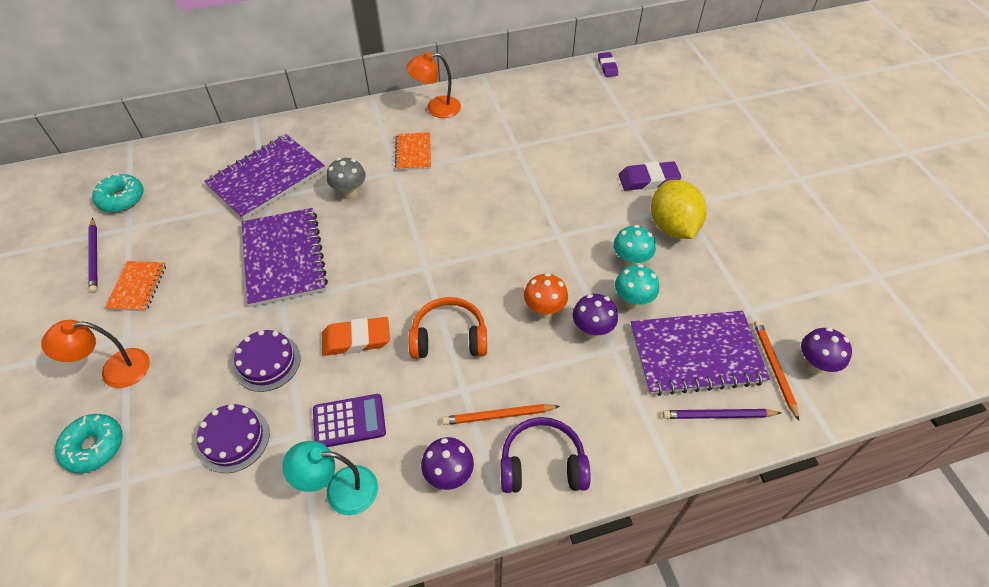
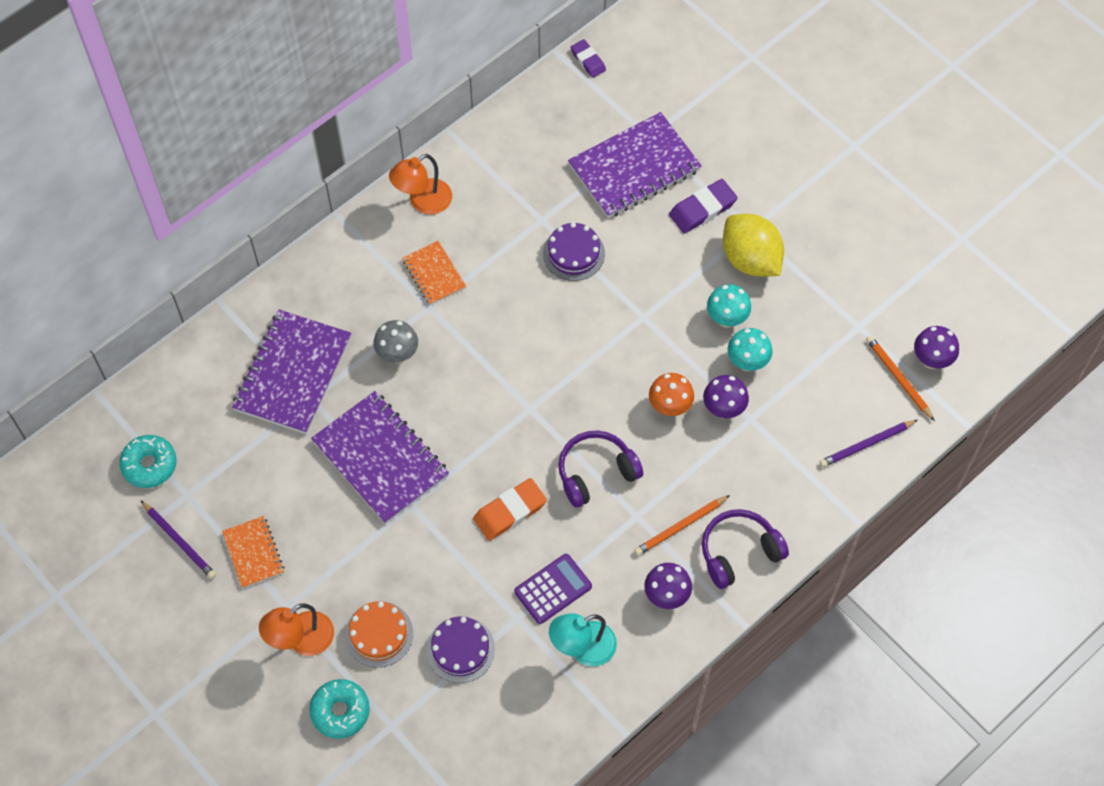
camera: 25 degrees left, 10 degrees up
(178, 393) = (379, 634): none -> orange cake
(267, 362) = (441, 569): purple cake -> purple cake (573, 253)
(449, 338) = (596, 473): orange headphones -> purple headphones
(696, 354) = (826, 393): purple notebook -> purple notebook (634, 167)

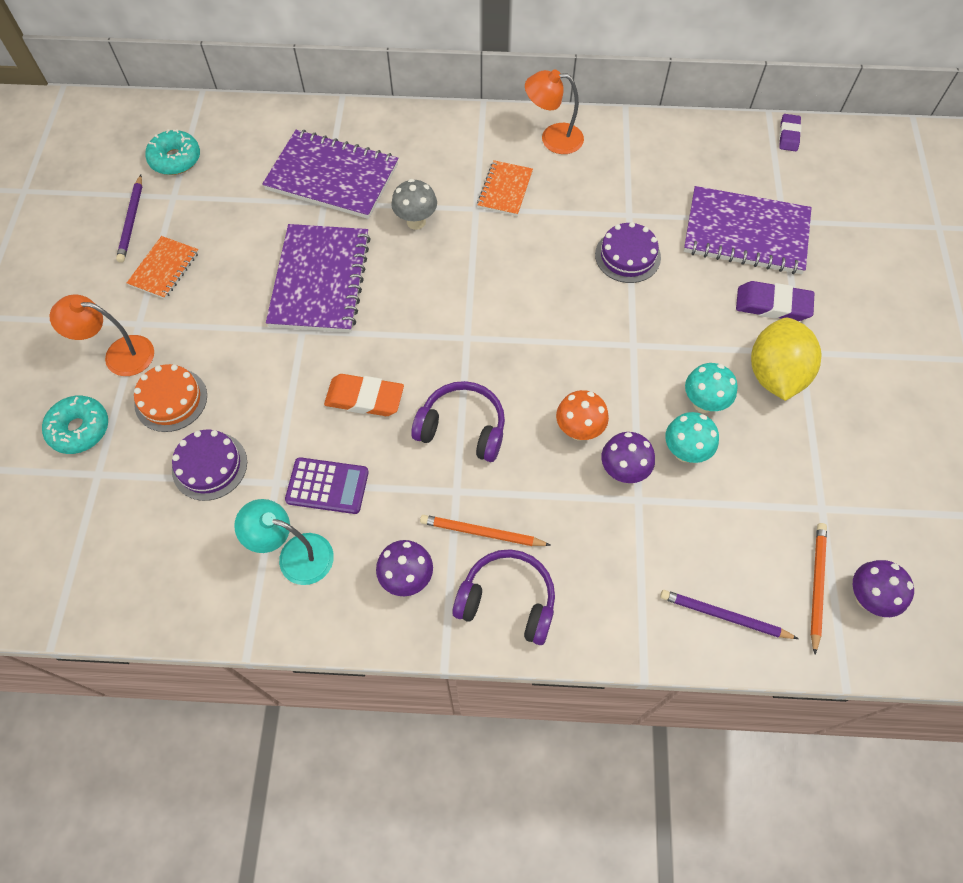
camera: 45 degrees right, 0 degrees up
(293, 373) = (332, 177): purple notebook -> purple notebook turned 45 degrees clockwise

